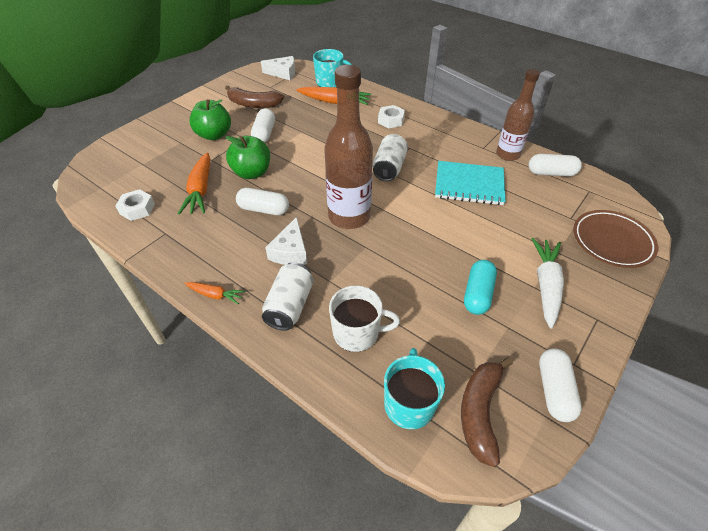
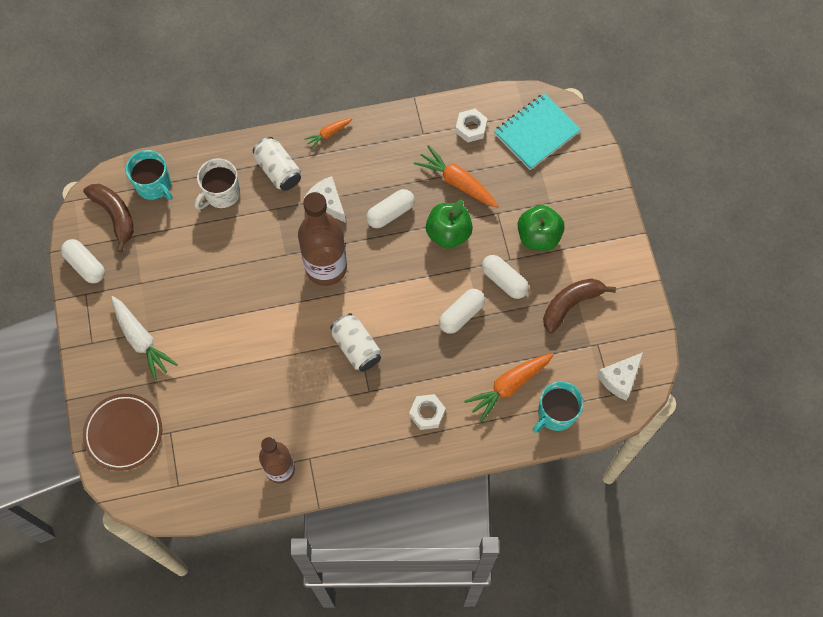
camera: 130 degrees right, 20 degrees up
(469, 185) = (276, 393): turquoise notebook -> turquoise notebook (536, 133)
(477, 294) = (178, 289): turquoise capsule -> none
(551, 173) = (224, 479): white capsule -> white capsule (461, 315)

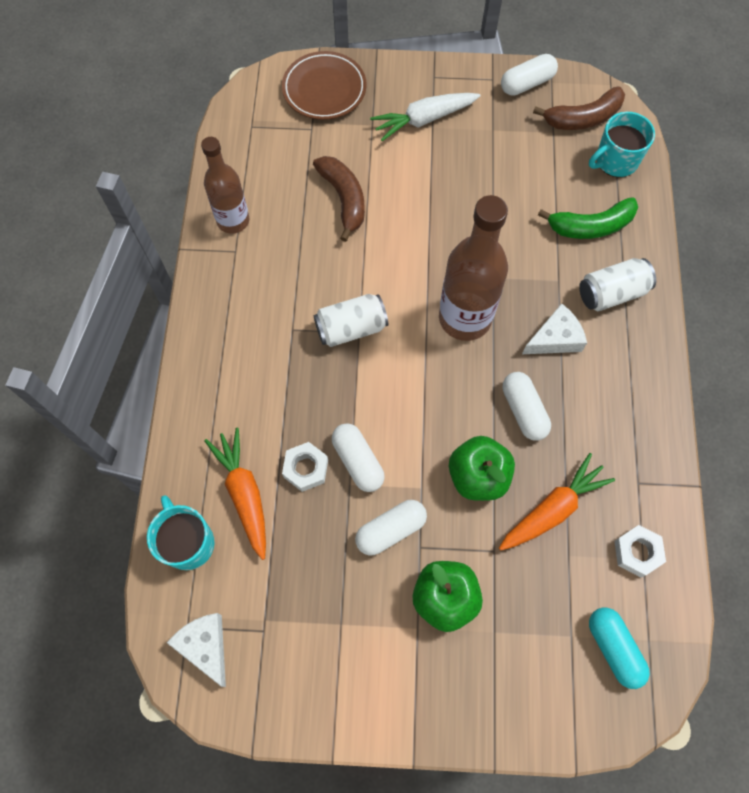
camera: 105 degrees right, 0 degrees up
(221, 193) = (591, 226): white mug -> green banana
(328, 134) = (656, 362): orange carrot -> none
(427, 413) = (243, 386): white nut -> white nut (306, 468)
(536, 133) = (614, 648): turquoise notebook -> turquoise capsule
(571, 304) = (331, 612): brown banana -> brown banana (344, 199)

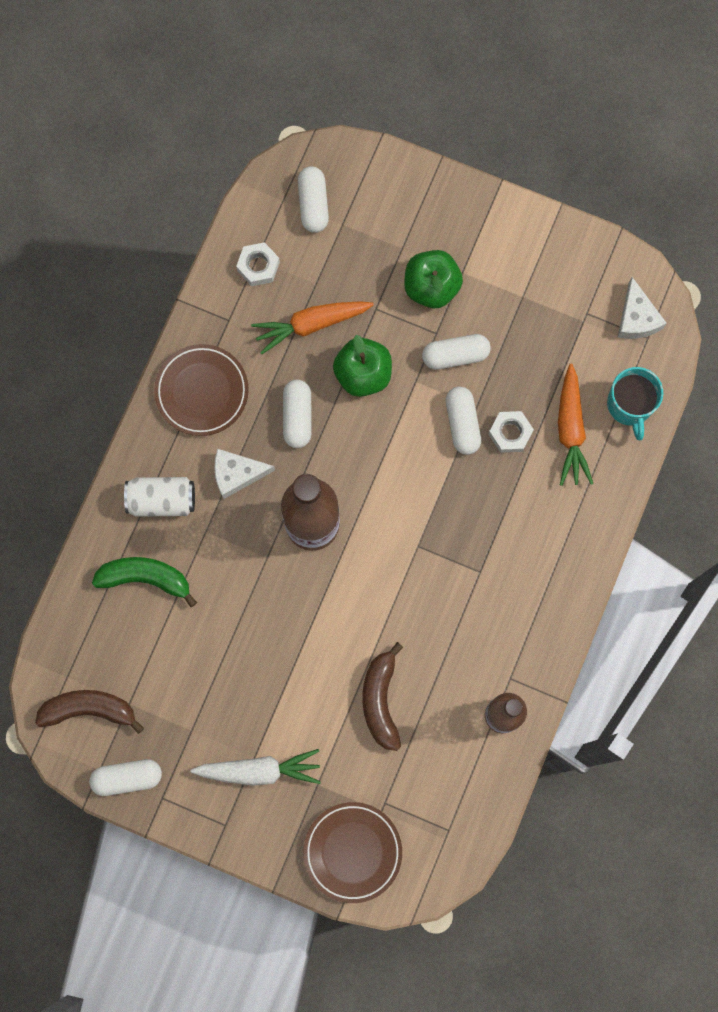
camera: 160 degrees left, 10 degrees up
(351, 328) = (424, 553): white can -> none
(614, 648) = (313, 204): turquoise capsule -> white capsule
(615, 161) = (82, 644): turquoise mug -> none
(627, 402) = (202, 391): none -> brown plate

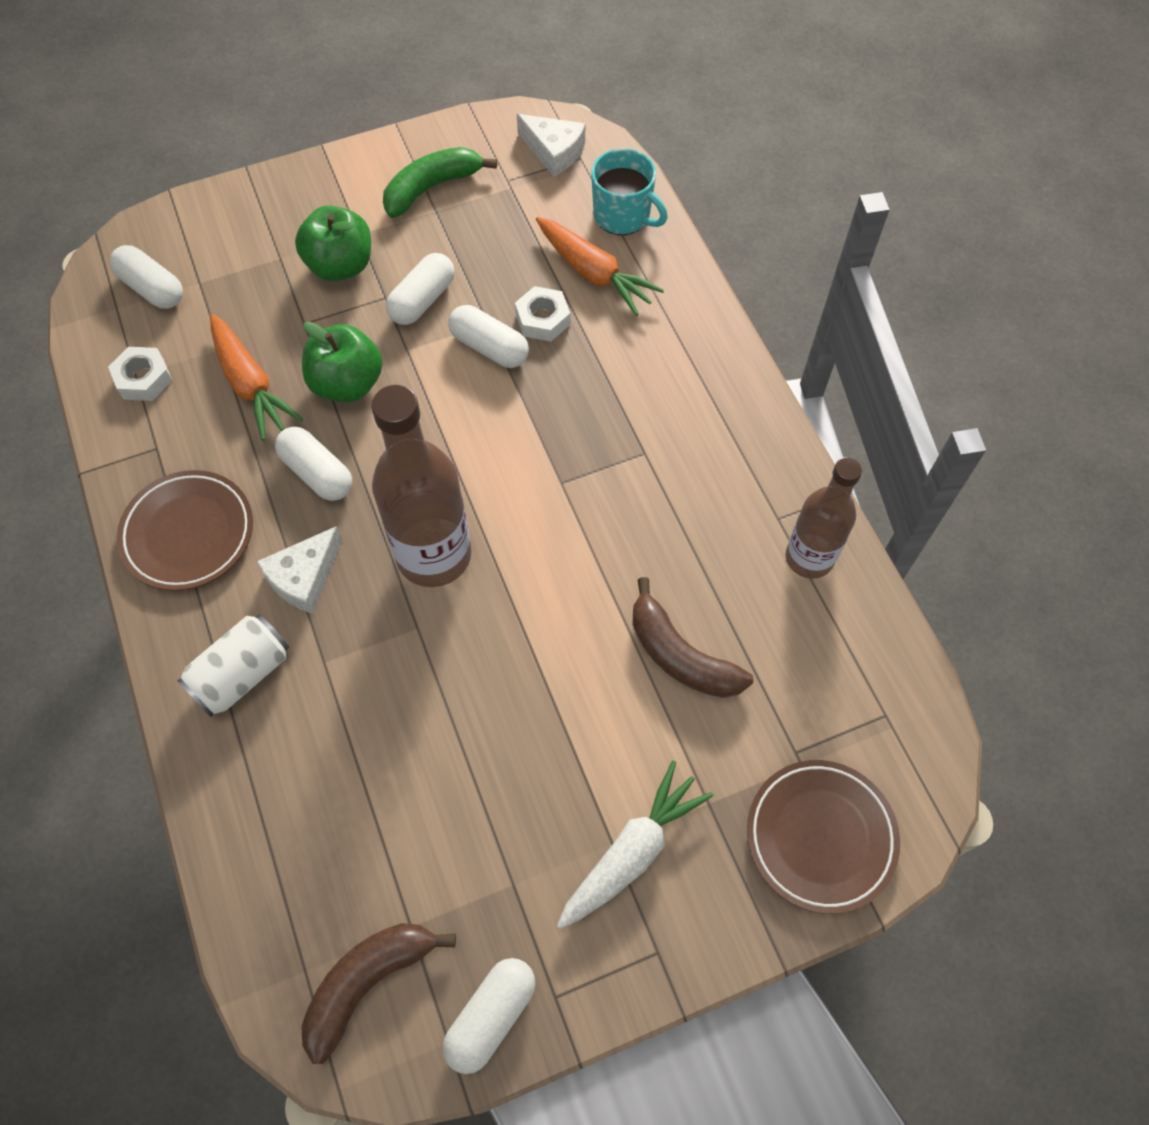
camera: 45 degrees left, 15 degrees down
(145, 578) = (299, 770): green banana -> green banana (432, 188)
(311, 324) = (250, 384): orange carrot -> orange carrot turned 60 degrees counterclockwise

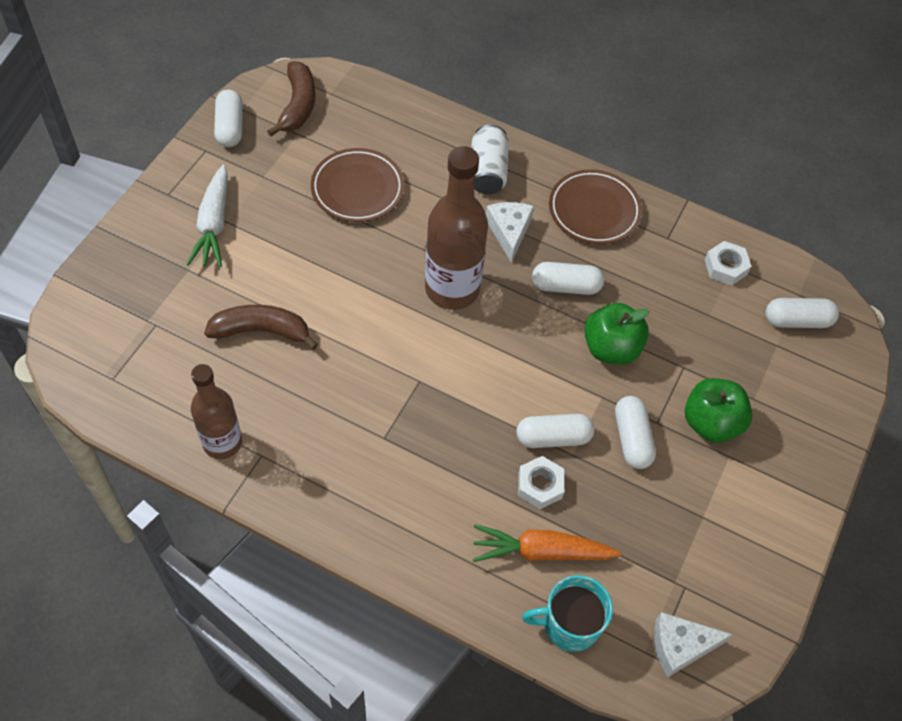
camera: 135 degrees right, 5 degrees down
(250, 384) = (665, 307): orange carrot -> none
(432, 188) = (727, 534): green banana -> none
(820, 837) = (114, 292): brown plate -> brown plate (357, 189)

